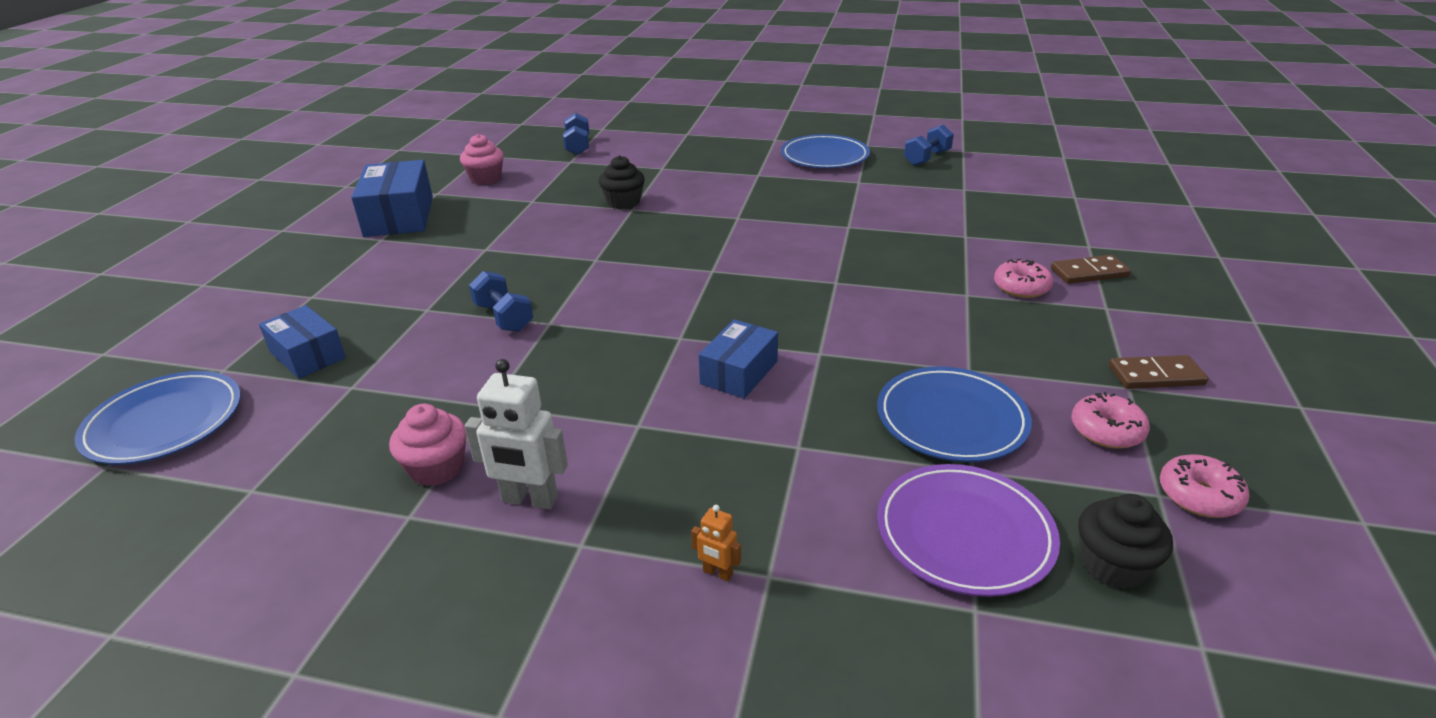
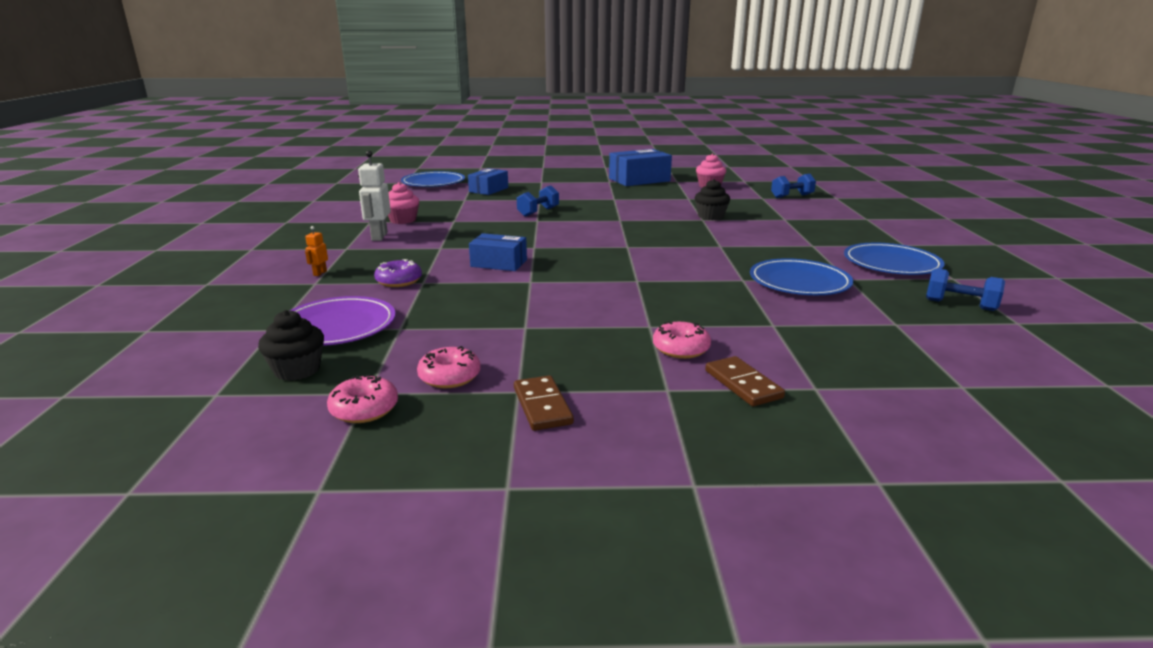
camera: 75 degrees right, 10 degrees down
(787, 471) = (399, 281): none -> purple donut
(951, 419) = (457, 321): blue plate -> blue plate (799, 282)

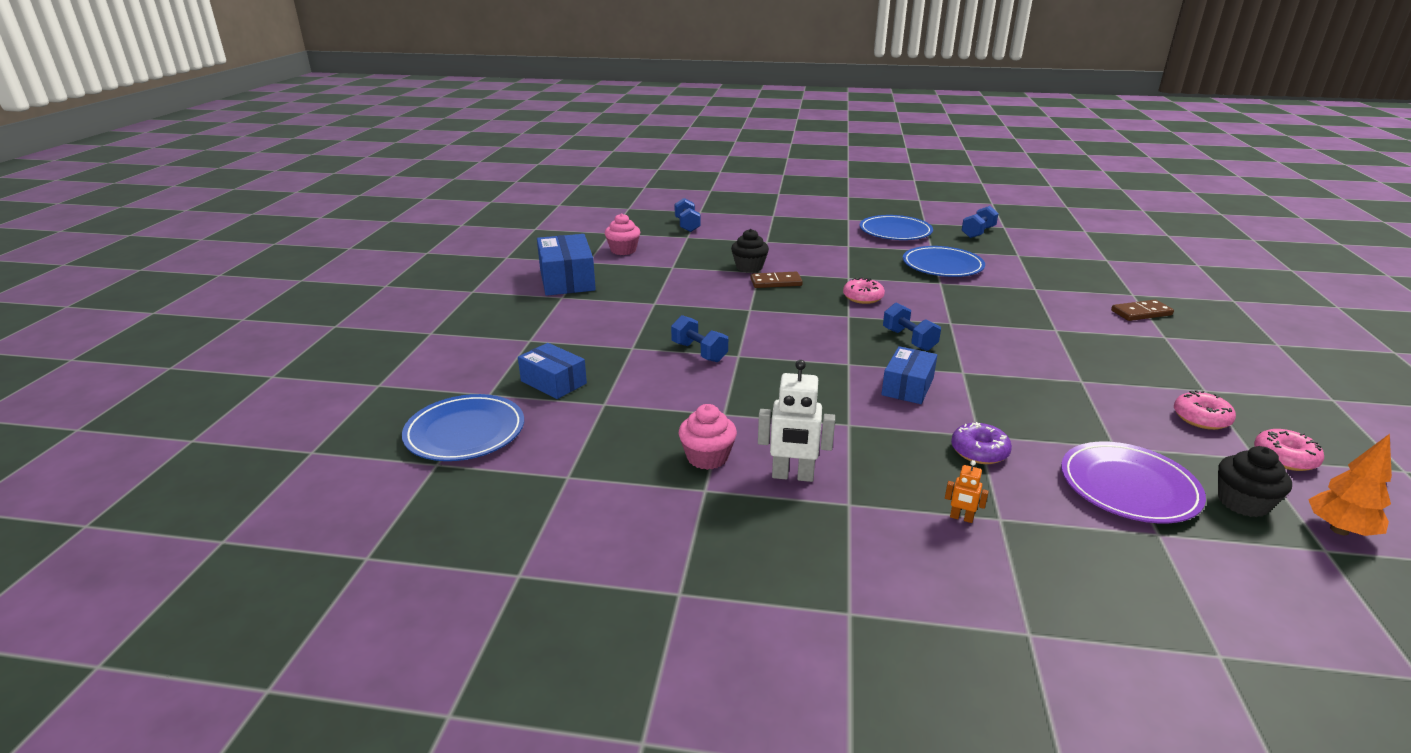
camera: 80 degrees left, 5 degrees up
(237, 409) = (1339, 530): none -> orange tree
(542, 406) = (1221, 382): brown domino -> brown domino (776, 282)
(588, 265) = (909, 340): none -> blue dumbbell
(681, 349) = (1094, 324): pink donut -> pink donut (863, 297)

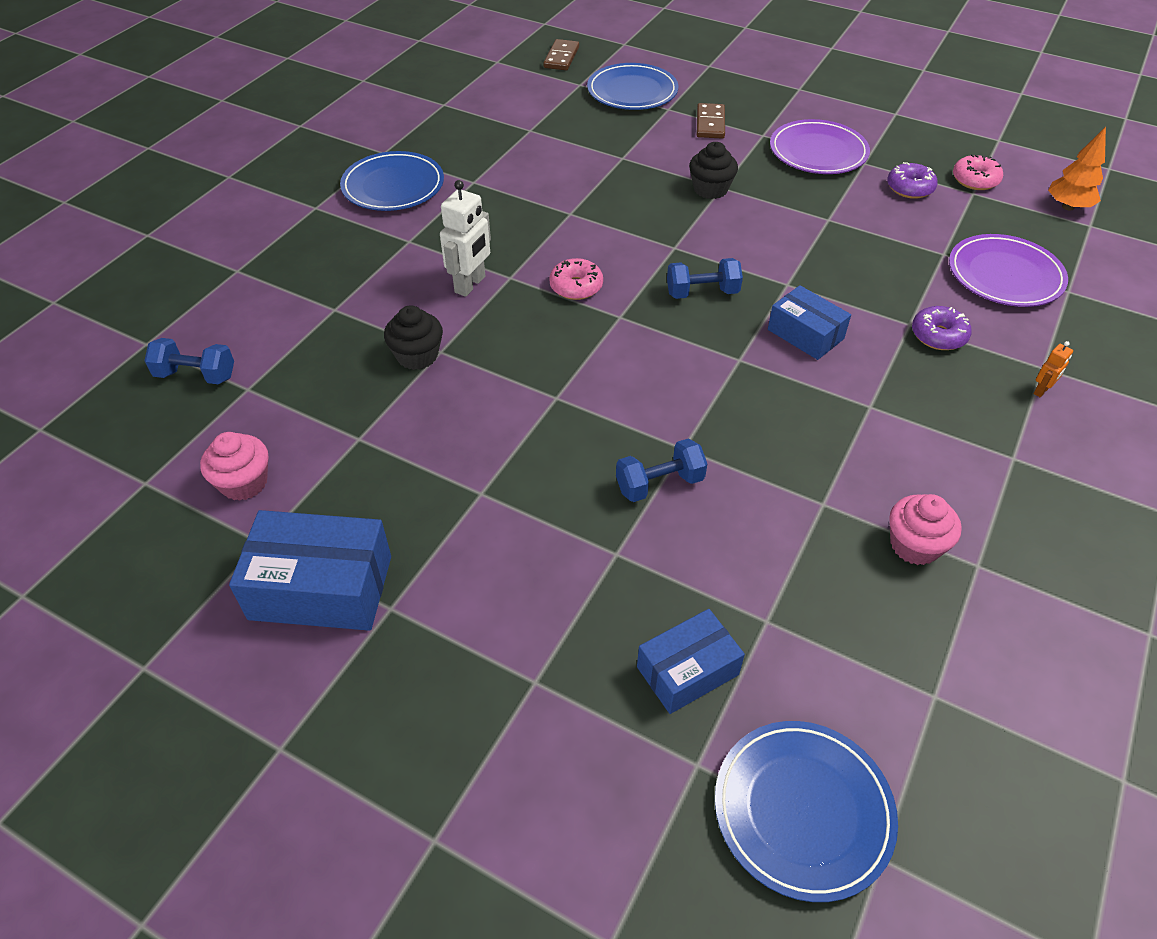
camera: 70 degrees left, 20 degrees up
(776, 282) = (485, 346): brown domino -> brown domino (561, 57)
(792, 476) = (961, 483): white robot -> white robot (470, 285)
(942, 266) = (524, 192): blue plate -> blue plate (632, 91)
(978, 232) = (446, 128): blue dumbbell -> none
(1182, 365) = (818, 152): none -> purple plate
(1201, 418) = (910, 188): pink donut -> purple donut
(1243, 503) = (1032, 230): black cupcake -> black cupcake (710, 189)

